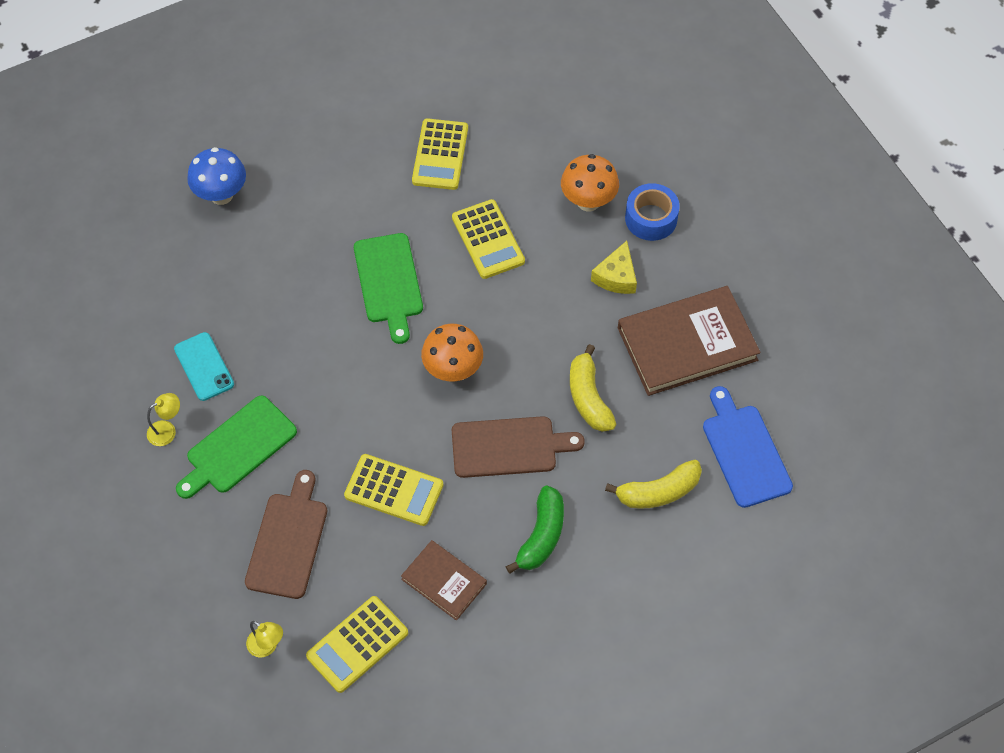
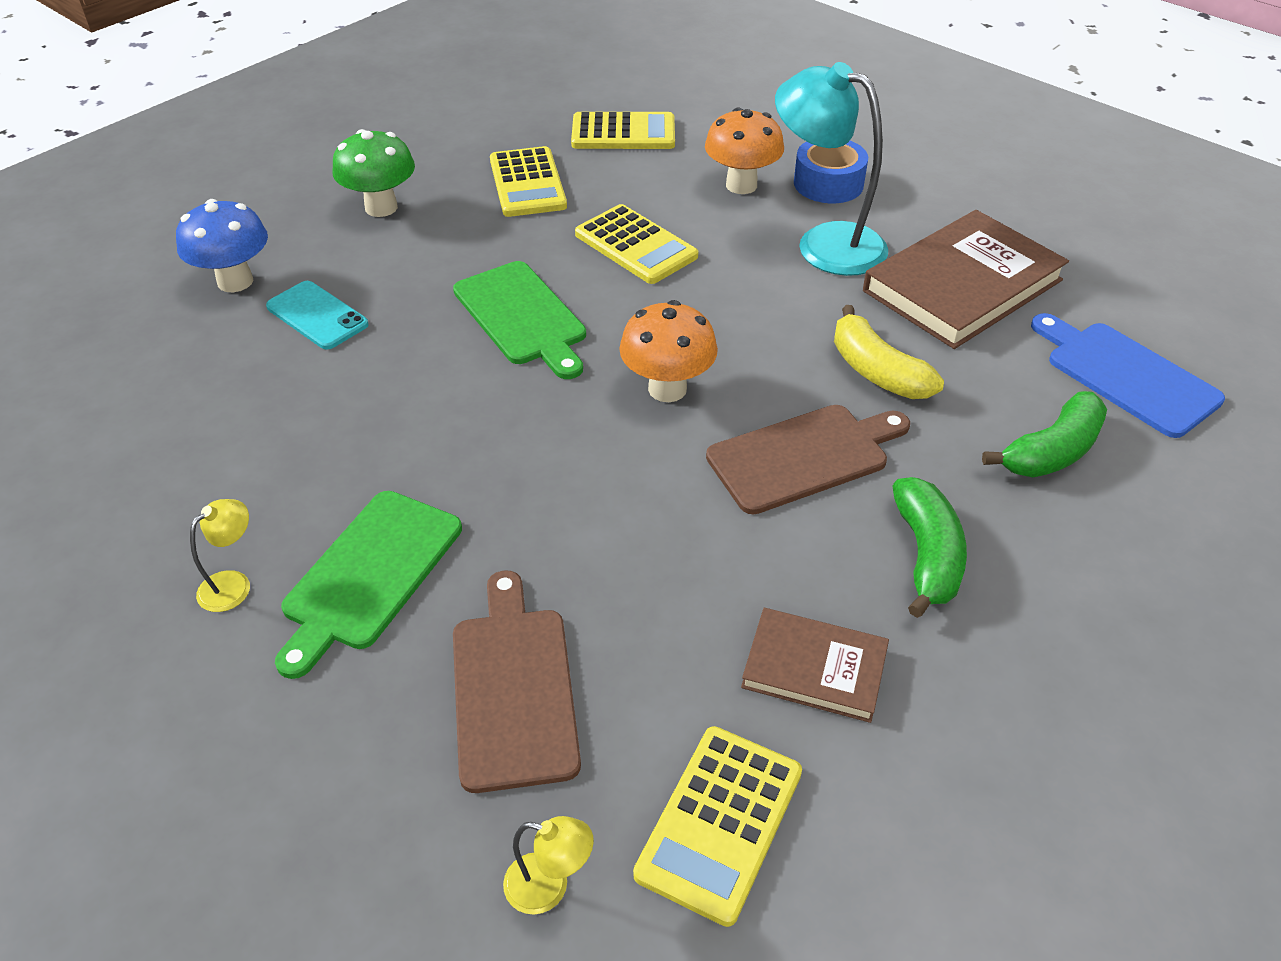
camera: 20 degrees left, 15 degrees down
(204, 366) = (272, 481): turquoise phone -> turquoise phone (317, 315)
(333, 150) = (381, 207): none -> green mushroom
(394, 490) = (659, 561): yellow calculator -> yellow calculator (623, 133)
(616, 276) = (825, 243): yellow cheese -> turquoise lamp
(658, 492) = (1052, 451): yellow banana -> green banana

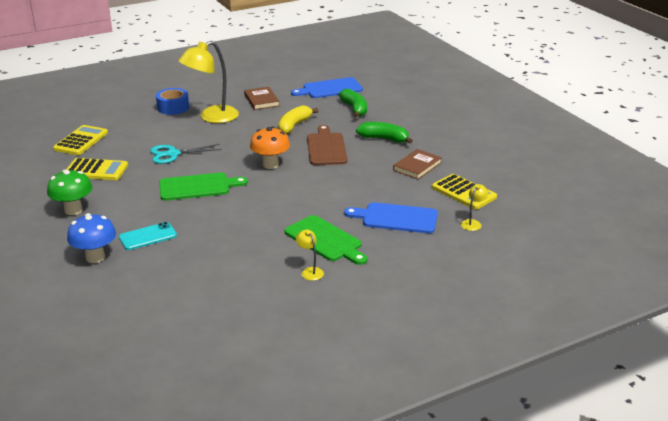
camera: 70 degrees left, 15 degrees down
(513, 688) = (396, 218): brown cutting board -> blue cutting board
(636, 245) = (173, 154): yellow calculator -> turquoise scissors
(741, 185) = (154, 124): orange mushroom -> none
(825, 243) = (212, 117): turquoise lamp -> yellow lamp
(877, 371) = (294, 126): yellow banana -> yellow banana turned 135 degrees clockwise
(962, 285) = (261, 100): brown book -> brown book, size x0.55

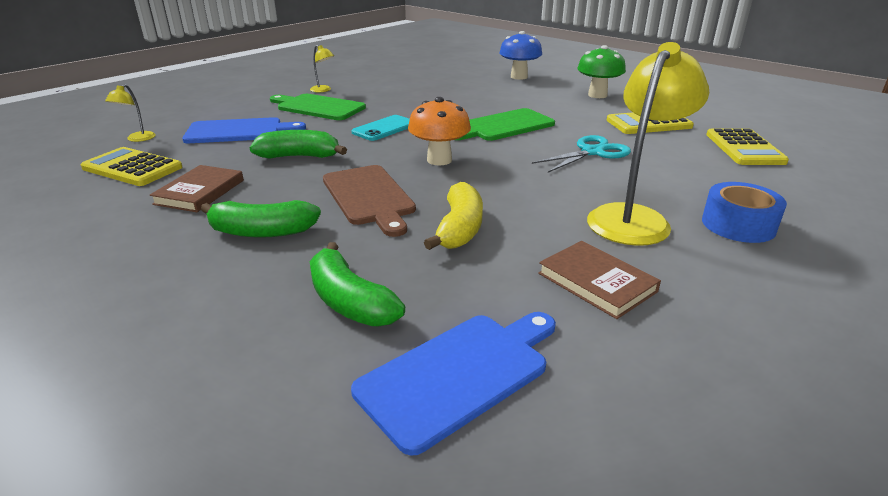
camera: 160 degrees right, 0 degrees up
(148, 236) = (495, 90): turquoise phone -> turquoise phone (384, 128)
(356, 183) = (299, 156): none -> green banana

